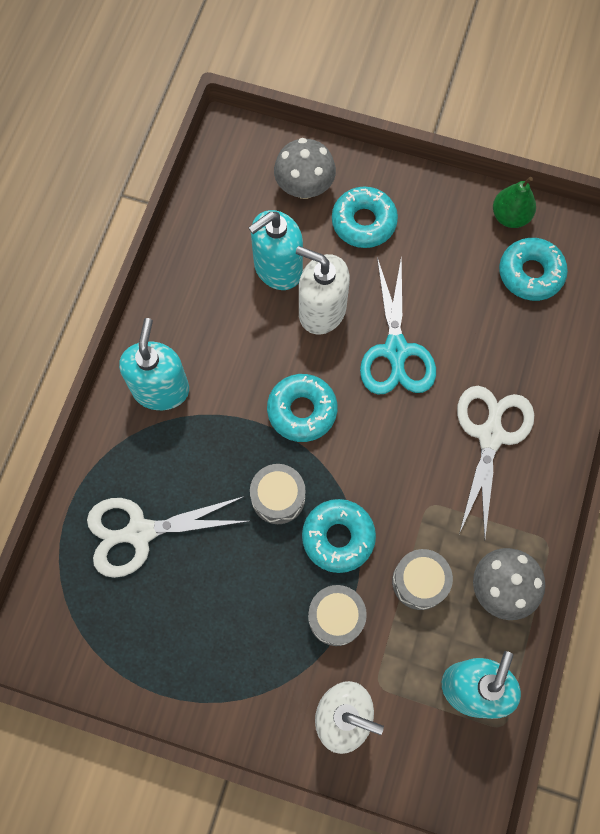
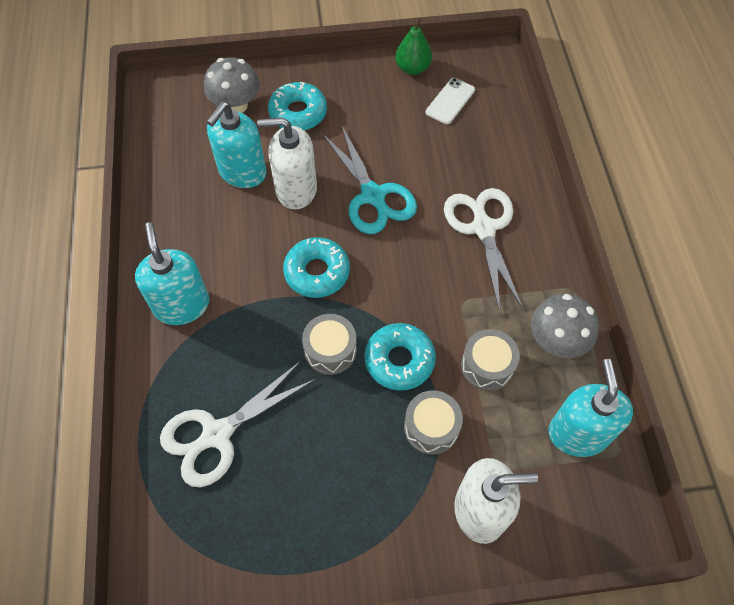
camera: 25 degrees left, 10 degrees down
(530, 273) = (450, 101): turquoise donut -> white phone

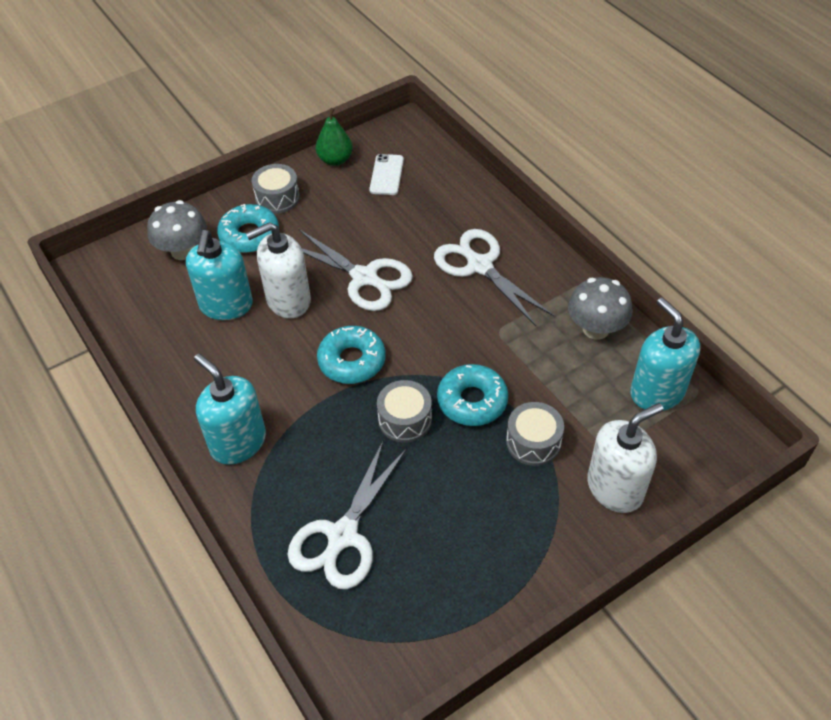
camera: 25 degrees left, 10 degrees down
(373, 196) = (365, 278): turquoise scissors -> white scissors
(487, 366) = (550, 372): grey drum -> grey drum (277, 198)

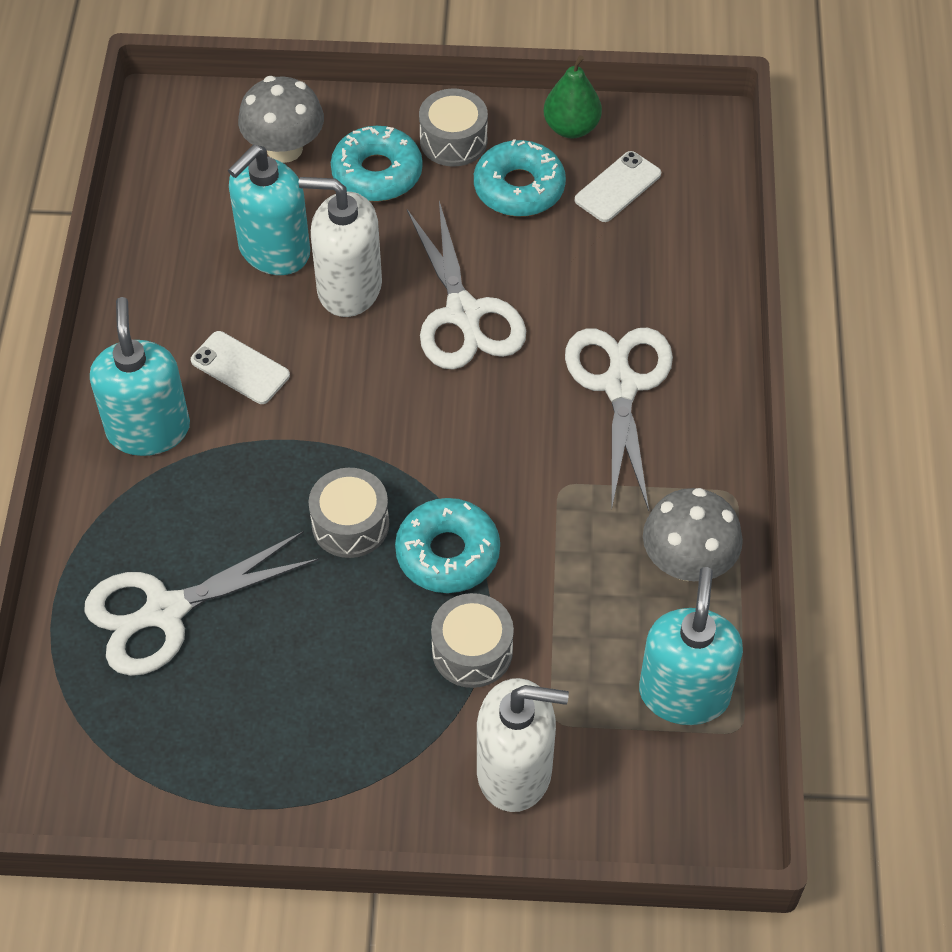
camera: 35 degrees right, 5 degrees up
(263, 377) = (240, 368): none -> white phone
(352, 361) = (354, 412): turquoise donut -> turquoise donut (519, 188)

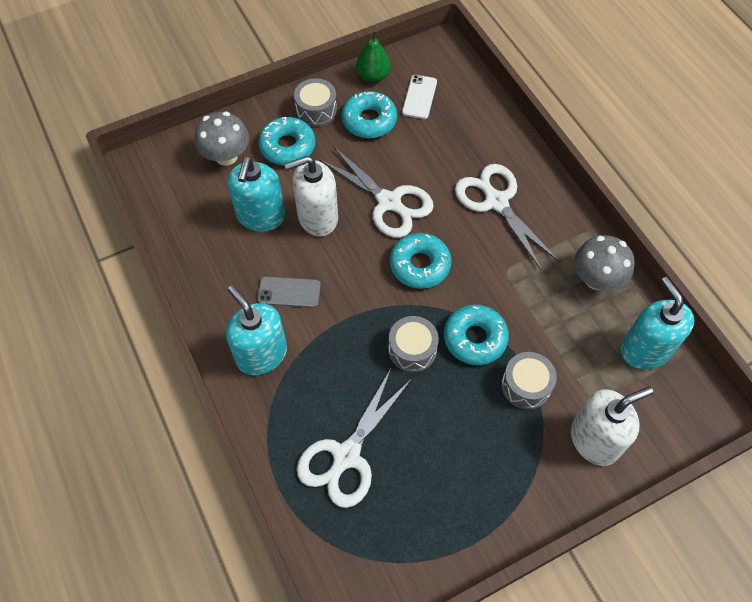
camera: 30 degrees left, 5 degrees up
(240, 368) = (289, 292): white phone -> grey phone
(443, 419) = (420, 265): none -> turquoise donut

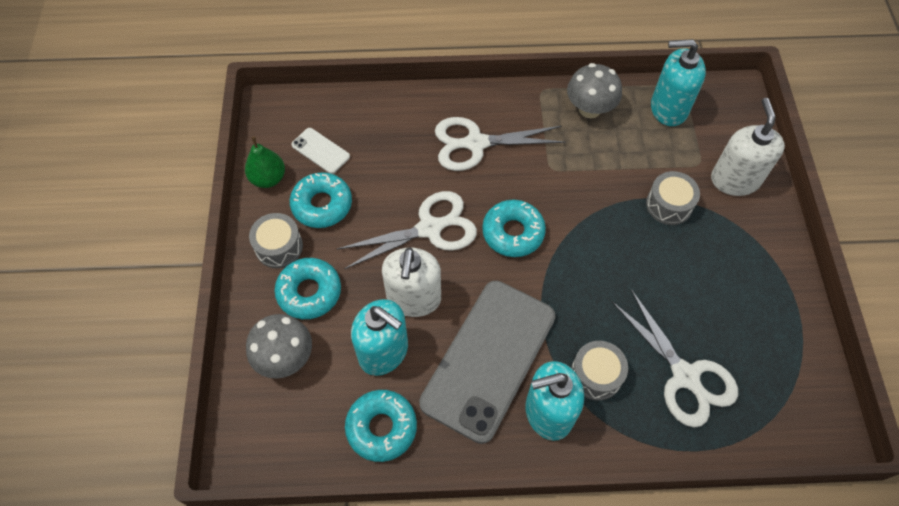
camera: 65 degrees left, 0 degrees up
(289, 292) = (489, 359): grey phone -> grey phone, size x2.39
(412, 349) = (599, 276): grey drum -> grey drum (596, 375)
(475, 338) = (608, 222): turquoise donut -> turquoise donut (381, 427)

